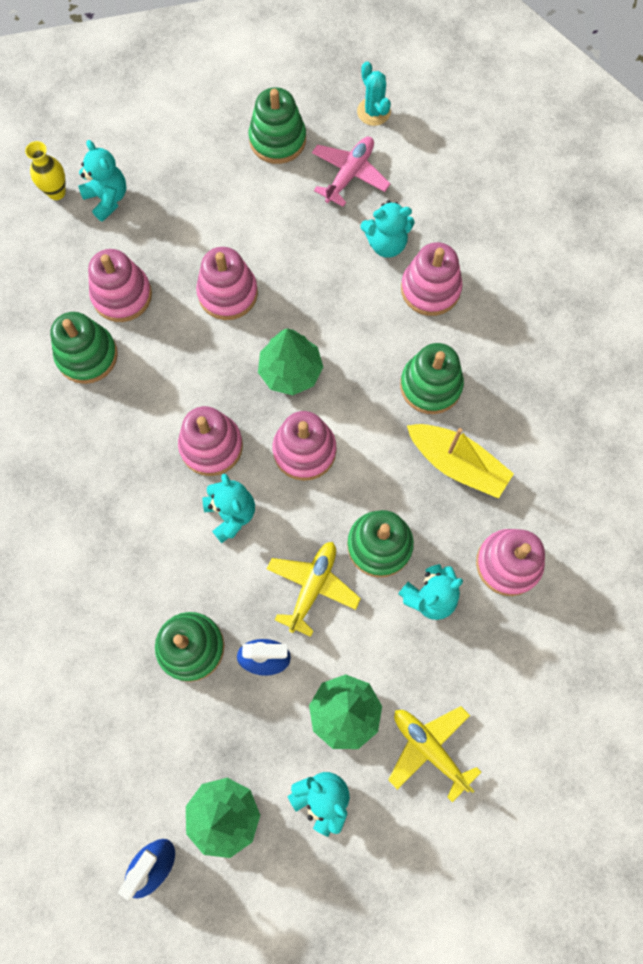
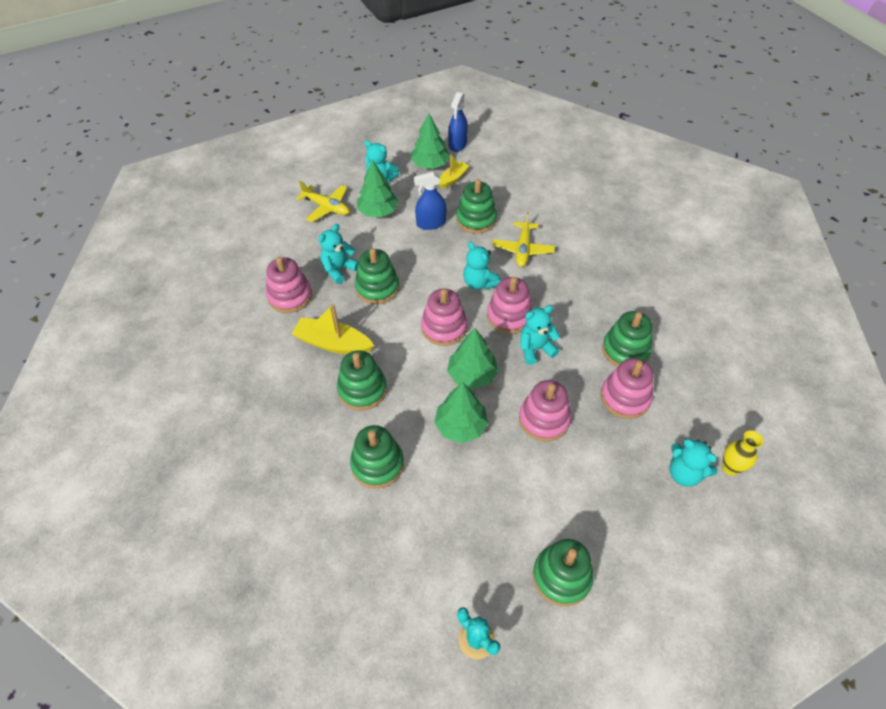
camera: 165 degrees right, 20 degrees down
(195, 763) = (453, 179): none -> yellow boat
(312, 587) = (414, 259): yellow plane -> yellow plane (523, 249)
(325, 309) = (461, 426): none -> green tree
(349, 174) = (479, 556): pink plane -> none
(386, 244) = (425, 495): turquoise teddy bear -> turquoise teddy bear (535, 349)
(430, 289) = (377, 464): pink stacking toy -> green stacking toy

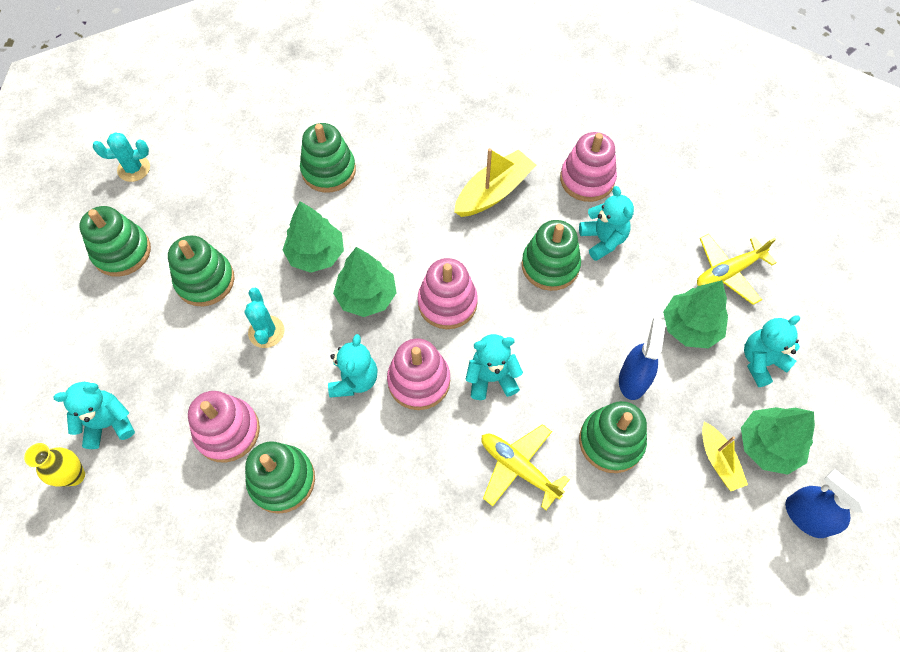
camera: 120 degrees right, 10 degrees up
(362, 390) = (418, 193): green stacking toy -> green stacking toy (205, 281)
(544, 419) = (266, 332): pink stacking toy -> turquoise cactus

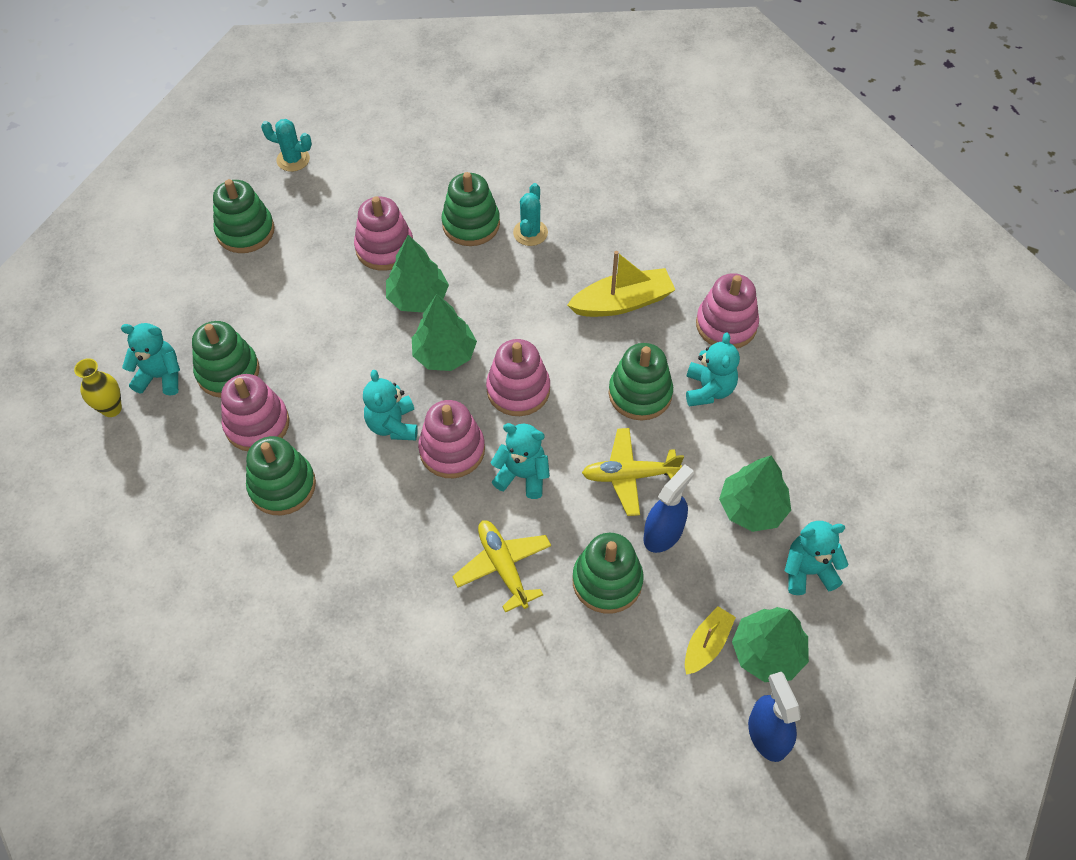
camera: 25 degrees right, 5 degrees down
(205, 281) = (305, 284): green stacking toy -> green stacking toy (228, 372)
(262, 220) = (385, 248): none -> pink stacking toy
(266, 332) = (336, 351): turquoise cactus -> turquoise cactus (530, 233)
(354, 380) = (393, 425): turquoise teddy bear -> turquoise teddy bear turned 135 degrees clockwise
(718, 460) = (706, 644): yellow boat -> yellow boat turned 150 degrees counterclockwise
(728, 272) = (825, 471): yellow plane -> yellow plane (629, 476)

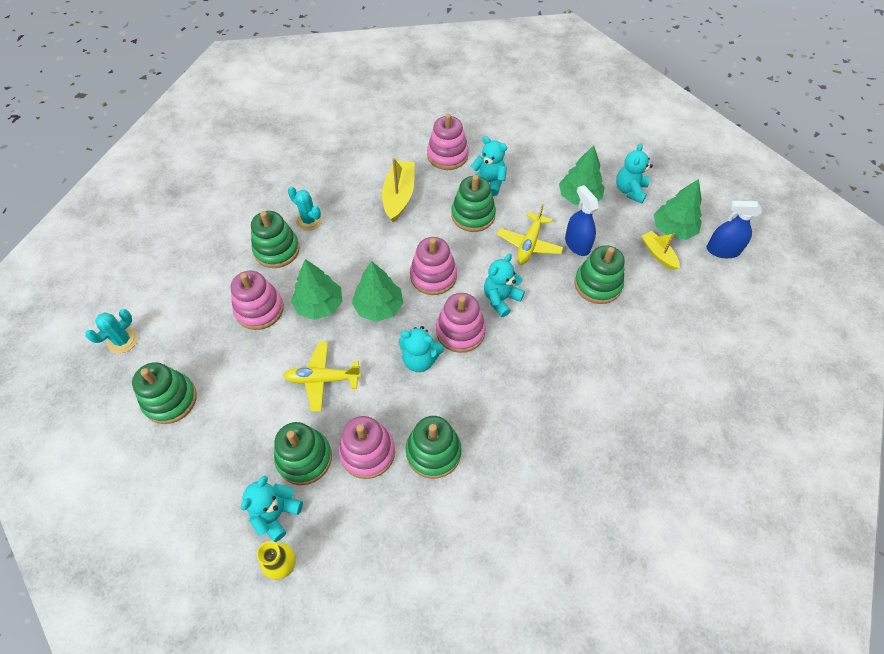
camera: 65 degrees left, 0 degrees up
(503, 567) = (564, 335): yellow plane -> yellow plane (322, 379)

